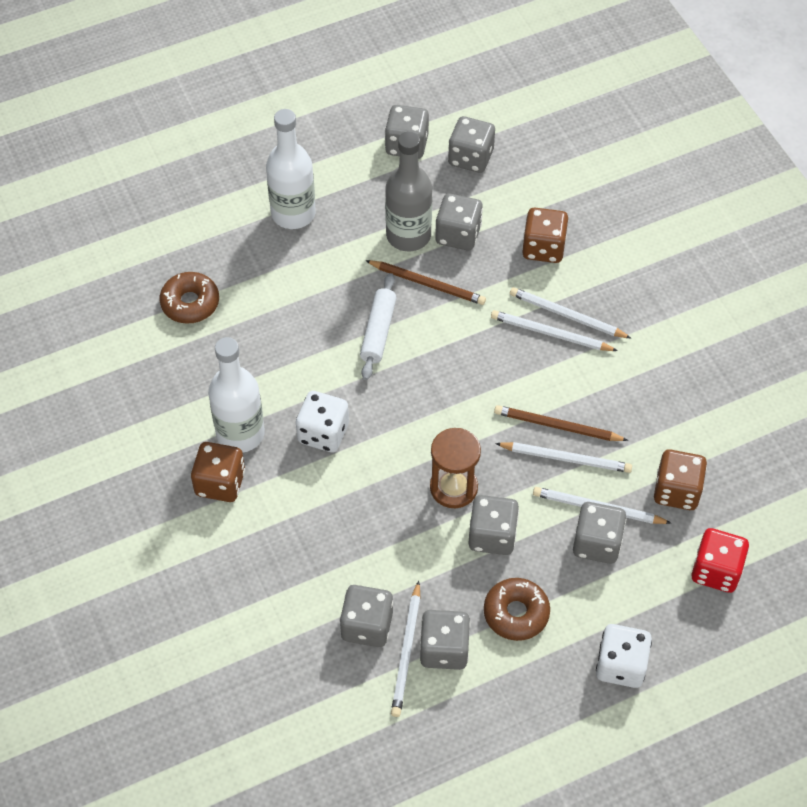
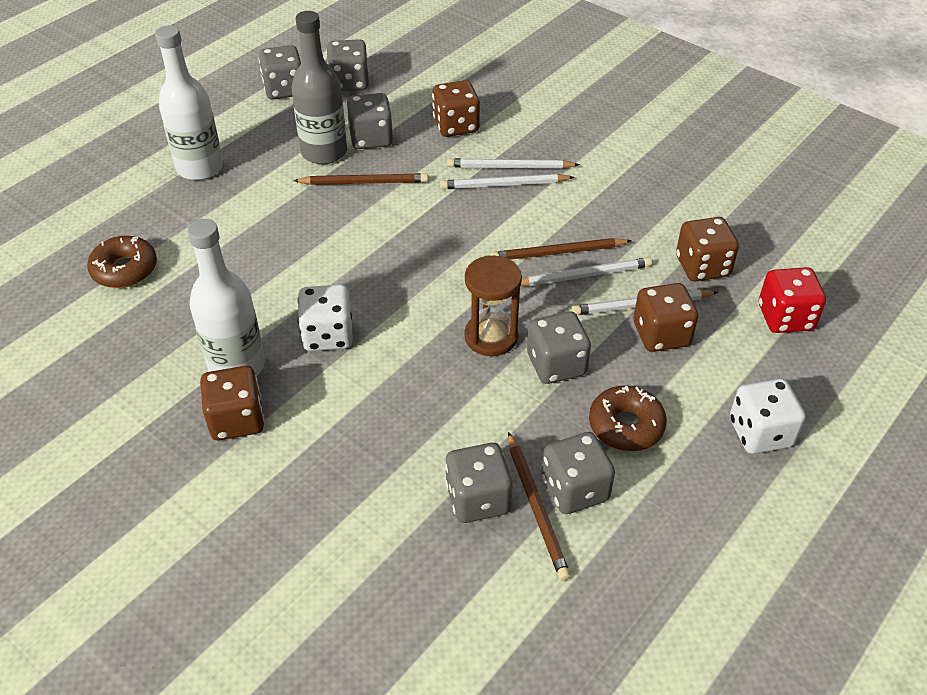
camera: 25 degrees left, 10 degrees down
(378, 331) = (337, 233): white rolling pin -> none
(407, 652) = (536, 508): white pencil -> brown pencil
(597, 543) = (661, 335): grey dice -> brown dice

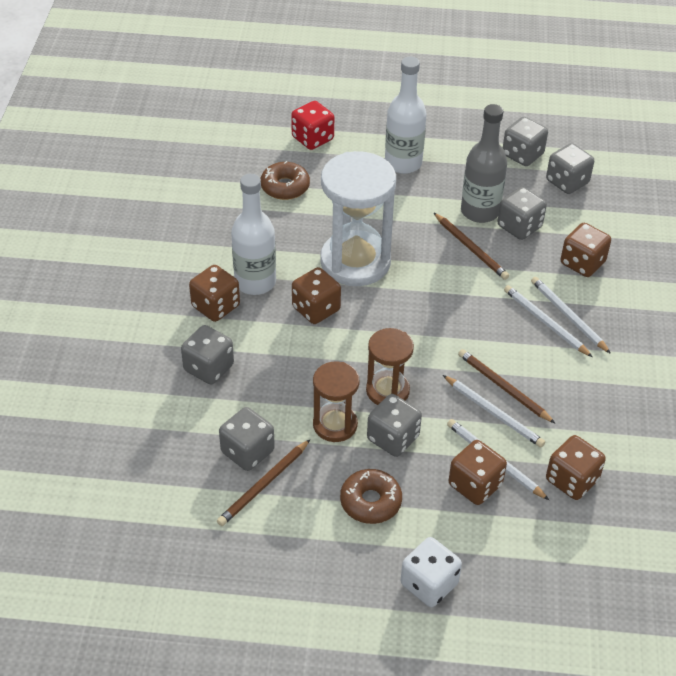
camera: 55 degrees right, 0 degrees up
(294, 271) = (355, 262): none -> white hourglass
(328, 335) = (316, 309): white dice -> brown dice
(501, 402) = (335, 425): none -> brown hourglass
(574, 489) = (294, 498): grey dice -> grey dice (209, 368)
(785, 317) = (564, 556): red dice -> red dice (312, 138)

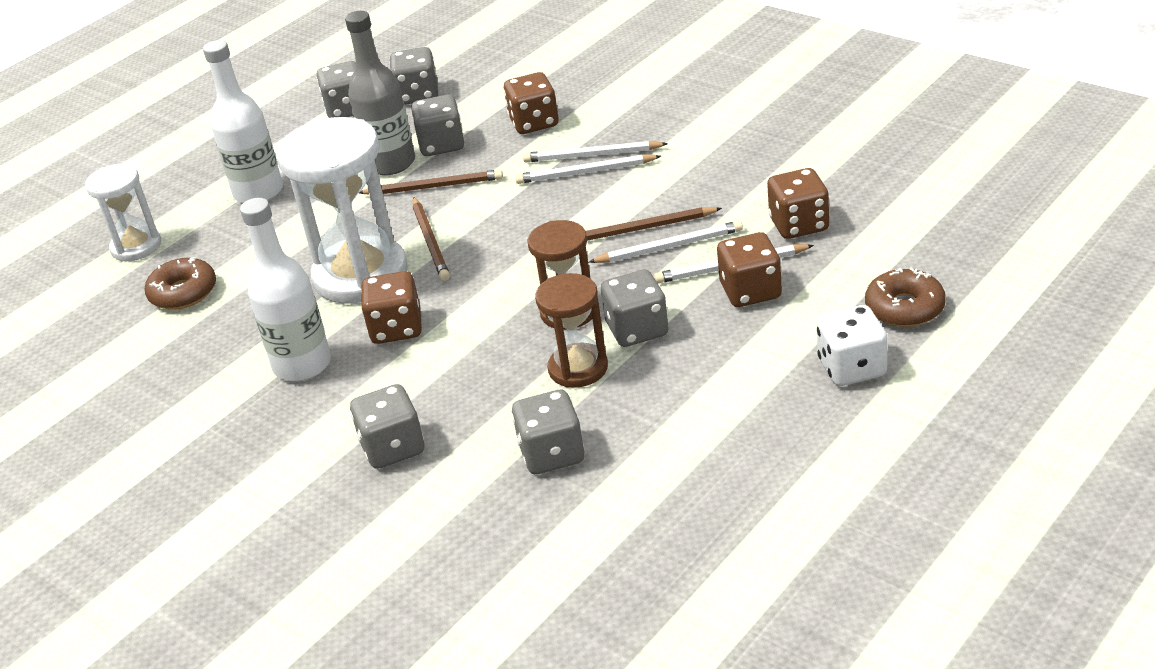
camera: 50 degrees left, 10 degrees down
(216, 306) = (303, 411): brown dice -> none
(264, 485) = (612, 455): brown pencil -> brown pencil (431, 241)
(312, 138) = (136, 247): red dice -> white hourglass
(370, 502) = (709, 376): brown donut -> brown donut (904, 308)

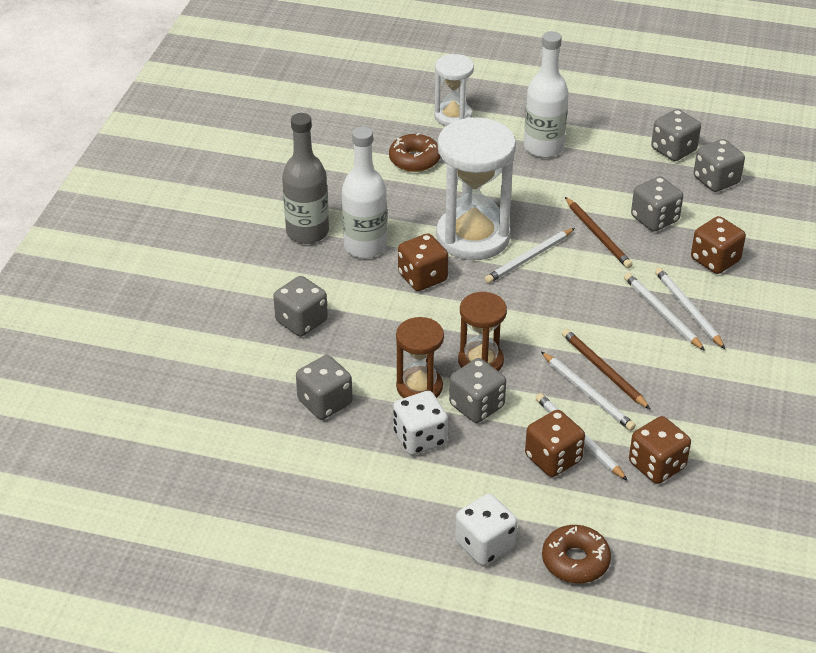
camera: 60 degrees right, 5 degrees up
(391, 163) = (615, 201): grey bottle -> grey bottle (307, 232)
(431, 241) = (529, 258): brown pencil -> white pencil
(661, 385) = (420, 438): none -> white dice

